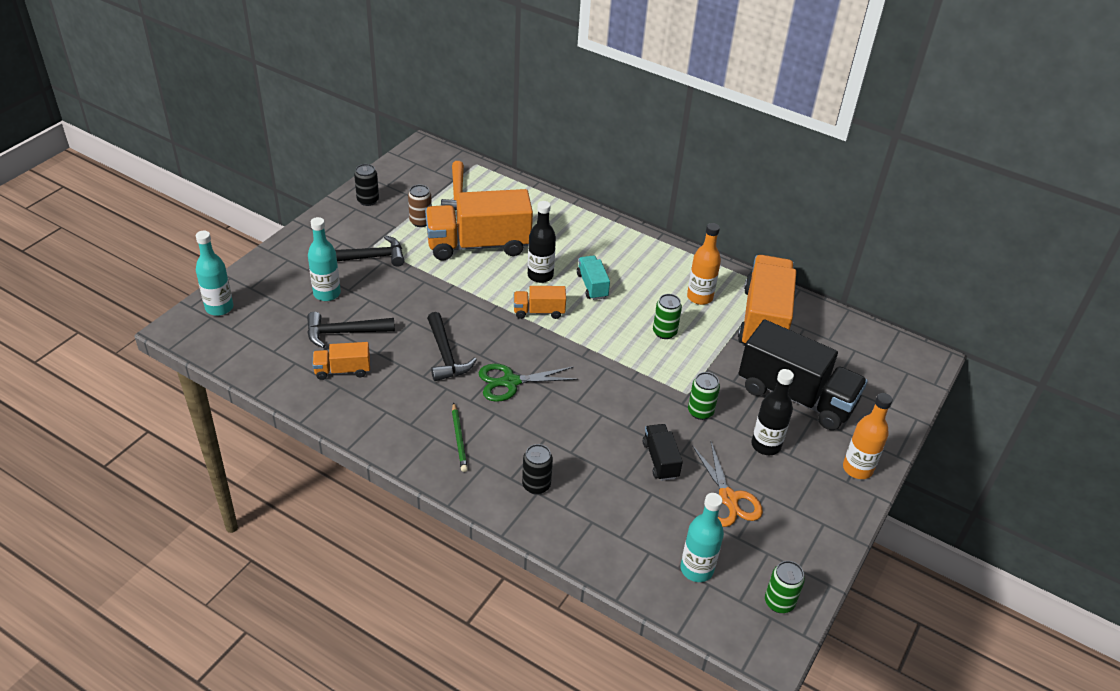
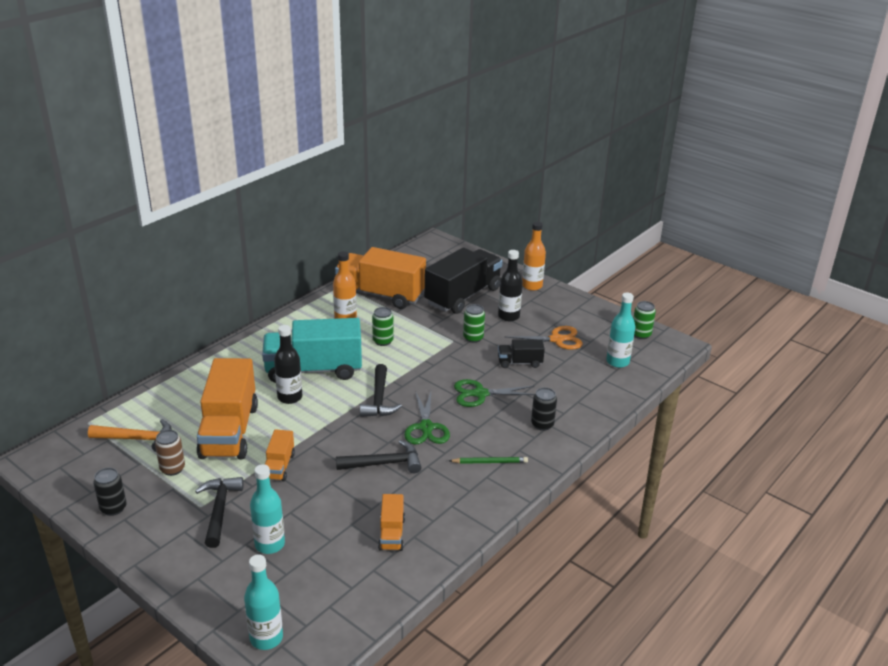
camera: 80 degrees left, 10 degrees down
(344, 332) = (336, 531): black hammer -> black hammer (379, 399)
(539, 311) = (339, 403): orange truck -> orange truck (279, 466)
(583, 424) = (480, 394): none -> green scissors
(592, 286) = (313, 370): turquoise truck -> turquoise truck, size x2.11

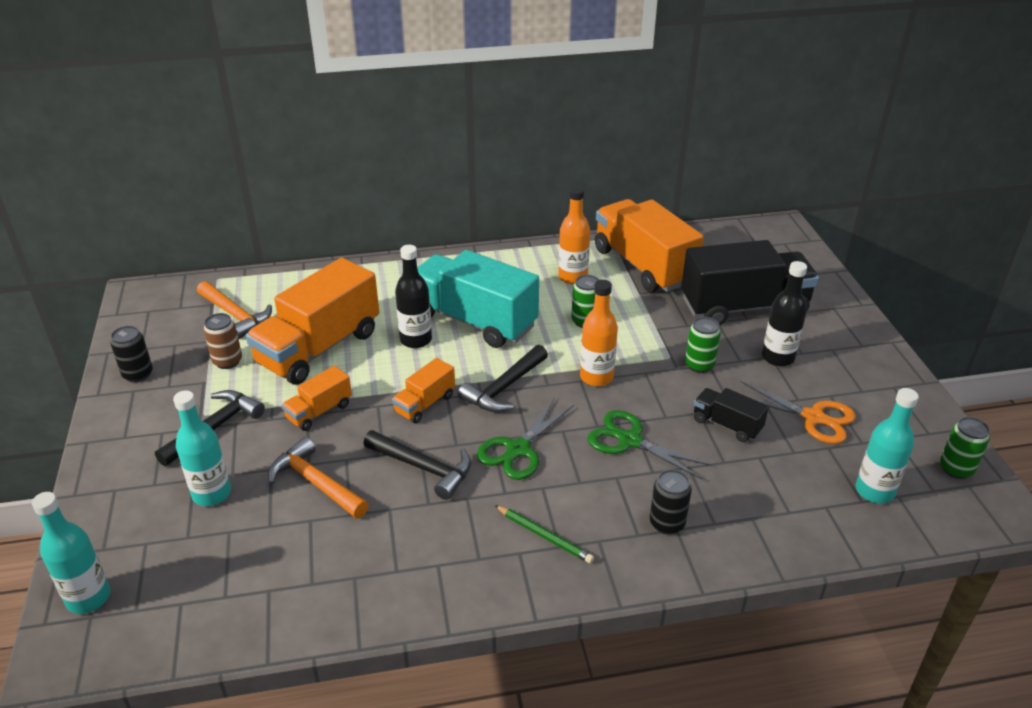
camera: 40 degrees right, 5 degrees up
(329, 504) = (316, 483): none -> orange hammer
(391, 534) = (335, 558): orange truck -> orange truck (425, 404)
(532, 286) = (854, 331): orange bottle -> orange bottle (596, 377)

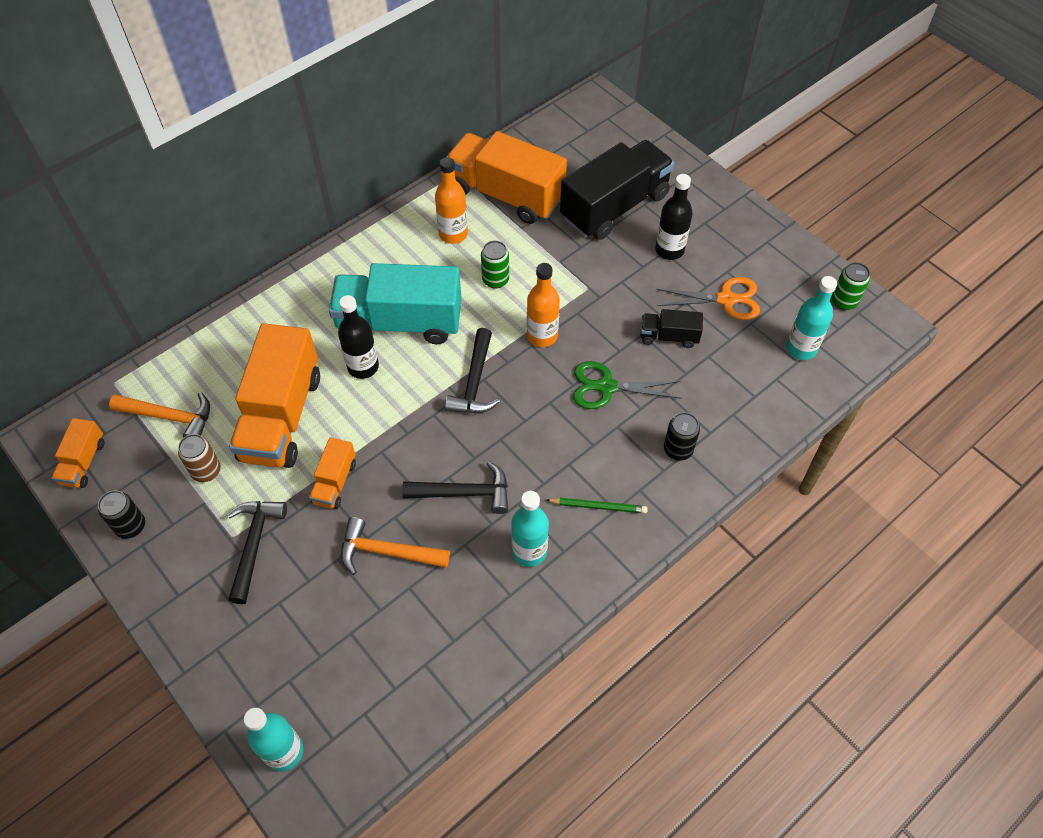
camera: 30 degrees left, 20 degrees up
(212, 494) = (307, 607): turquoise bottle -> turquoise bottle (529, 551)
(425, 404) = (420, 430): orange truck -> orange truck (83, 462)
(518, 450) = (527, 438): green scissors -> none
(699, 365) = (615, 285): green can -> none

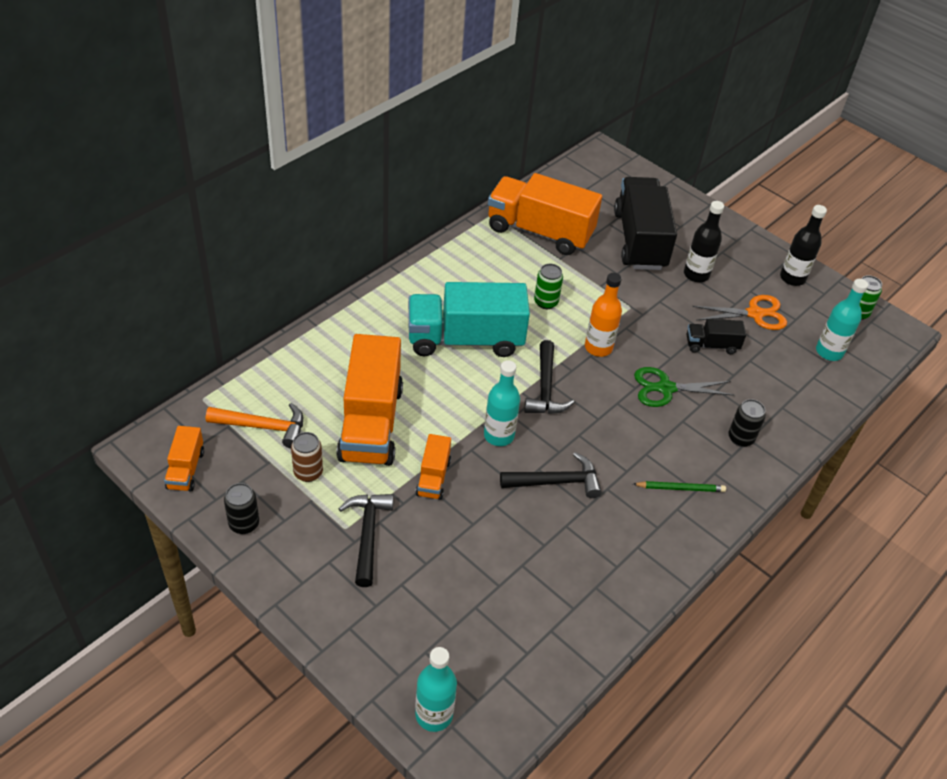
camera: 10 degrees left, 10 degrees down
(363, 367) = (439, 378): black bottle -> black bottle (792, 278)
(387, 552) = (495, 535): orange hammer -> none
(453, 234) = (499, 265): orange bottle -> none
(529, 551) = (626, 529): turquoise bottle -> turquoise bottle (499, 435)
(615, 207) = (640, 240): black truck -> black truck turned 45 degrees counterclockwise

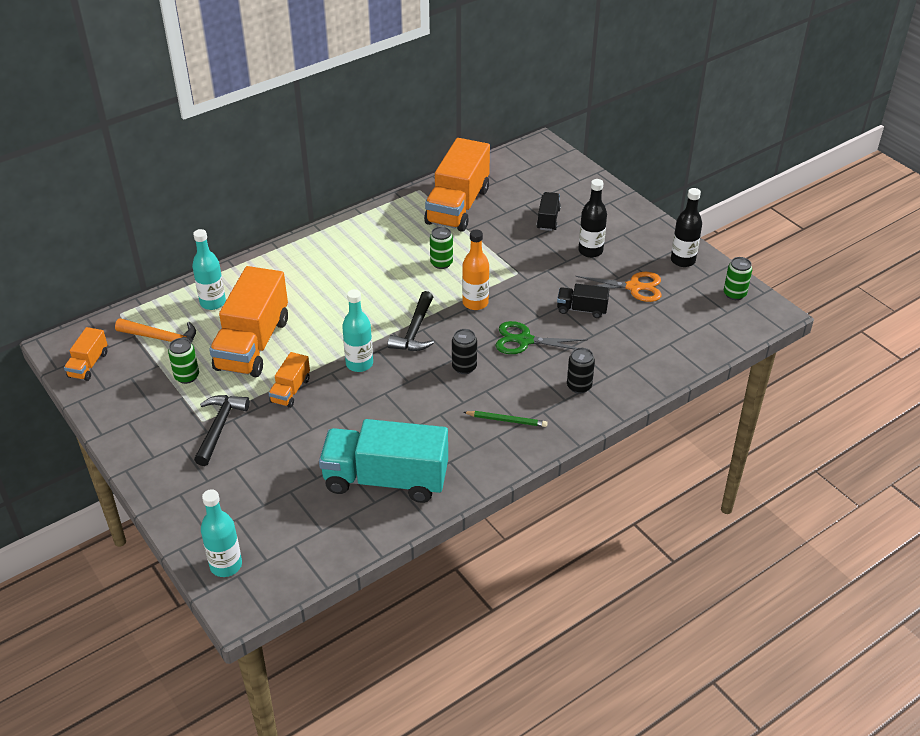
camera: 15 degrees right, 5 degrees down
(244, 524) = (121, 409): black can -> black can (464, 367)
(308, 472) = (187, 376): brown can -> green can
(465, 339) = (358, 287): turquoise truck -> turquoise truck (385, 479)
(540, 231) = (457, 206): orange truck -> orange truck turned 105 degrees counterclockwise
(556, 482) = (396, 404): black hammer -> none
(640, 240) = (548, 219): black truck -> black truck, size x0.47
(829, 352) = (693, 324): turquoise bottle -> turquoise bottle (213, 302)

